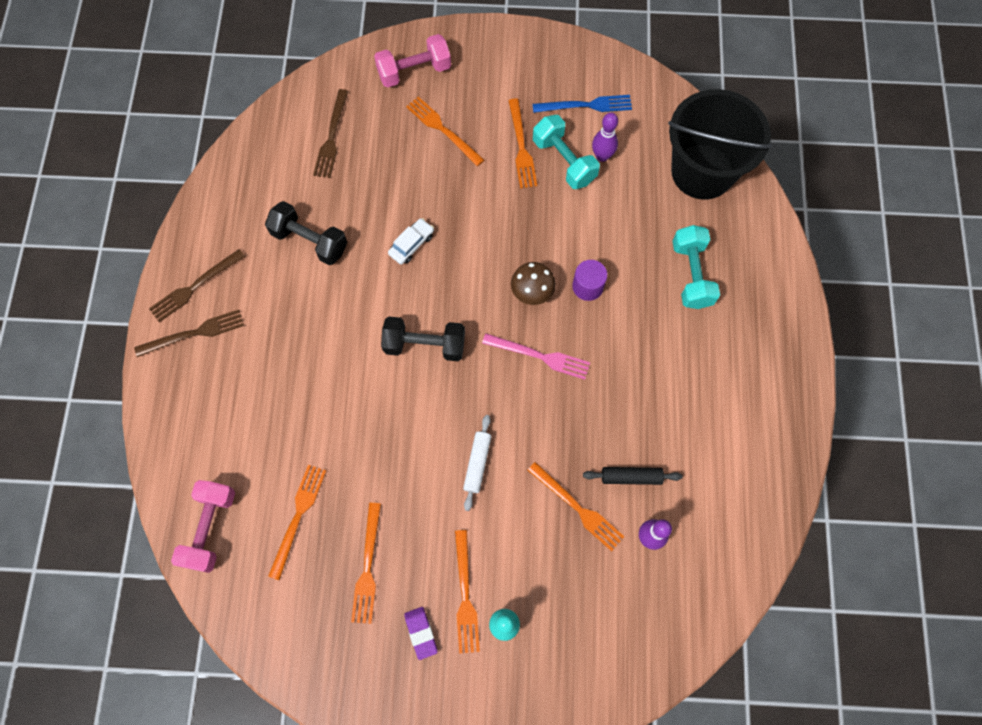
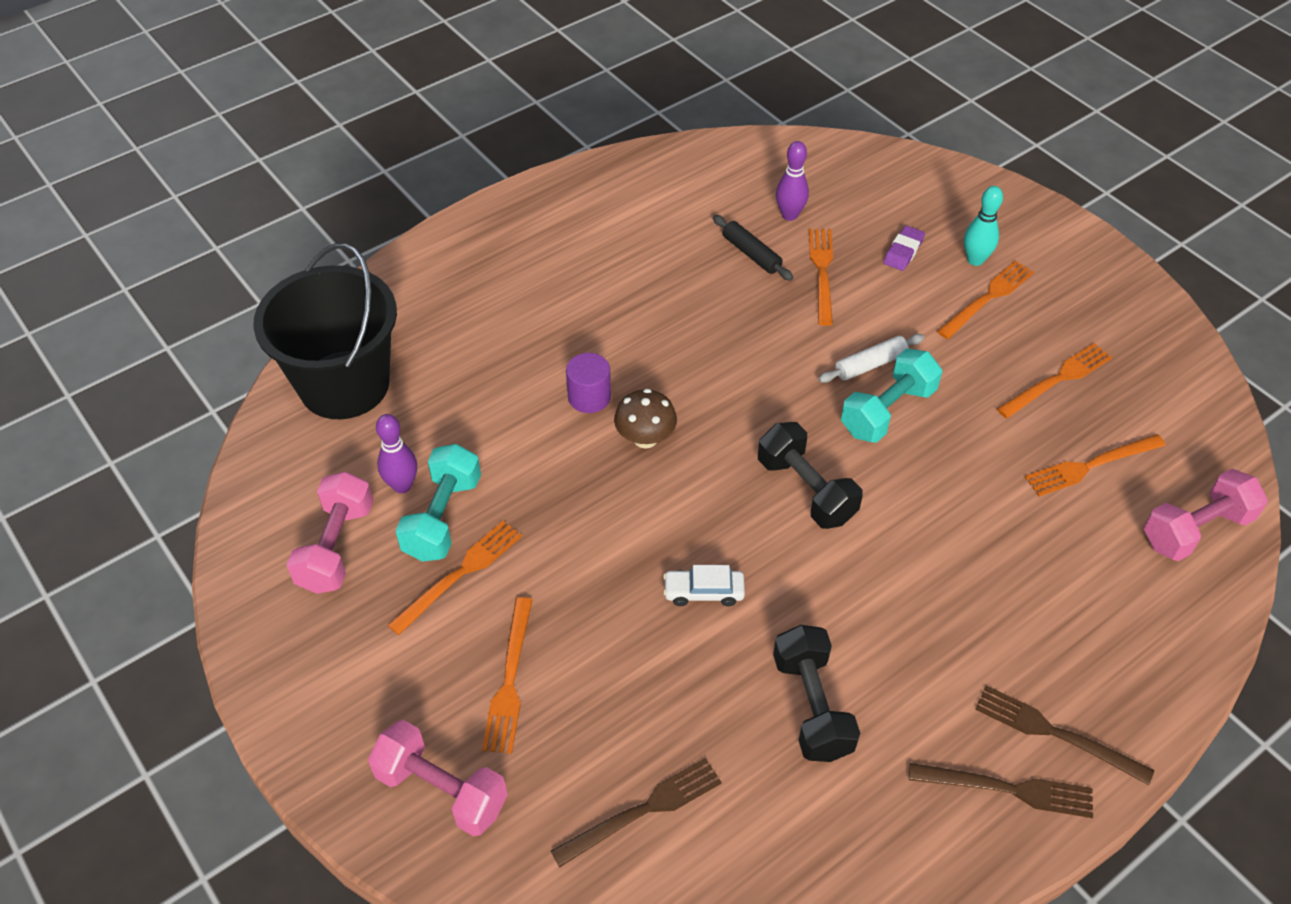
camera: 130 degrees left, 20 degrees down
(421, 633) = (1053, 307): purple eraser -> purple eraser (903, 251)
(540, 356) = (710, 387): pink fork -> none
(586, 105) = (336, 547): blue fork -> pink dumbbell
(691, 274) = (490, 325): turquoise dumbbell -> turquoise dumbbell (887, 411)

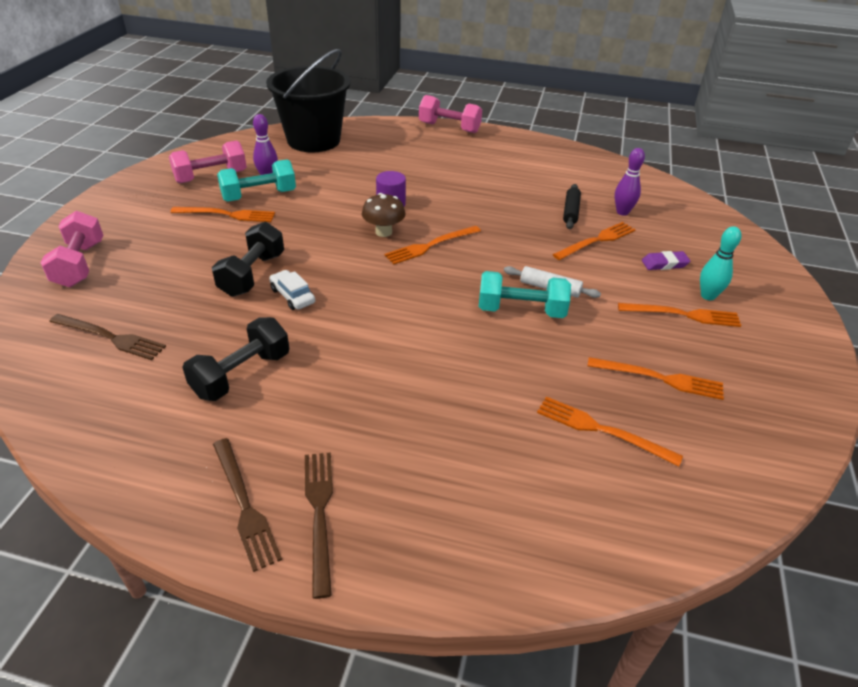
camera: 50 degrees right, 10 degrees down
(509, 680) = (169, 256): orange fork -> orange fork (430, 245)
(806, 490) = (414, 303): black dumbbell -> black dumbbell (252, 274)
(1196, 530) = (617, 525): pink dumbbell -> pink dumbbell (449, 128)

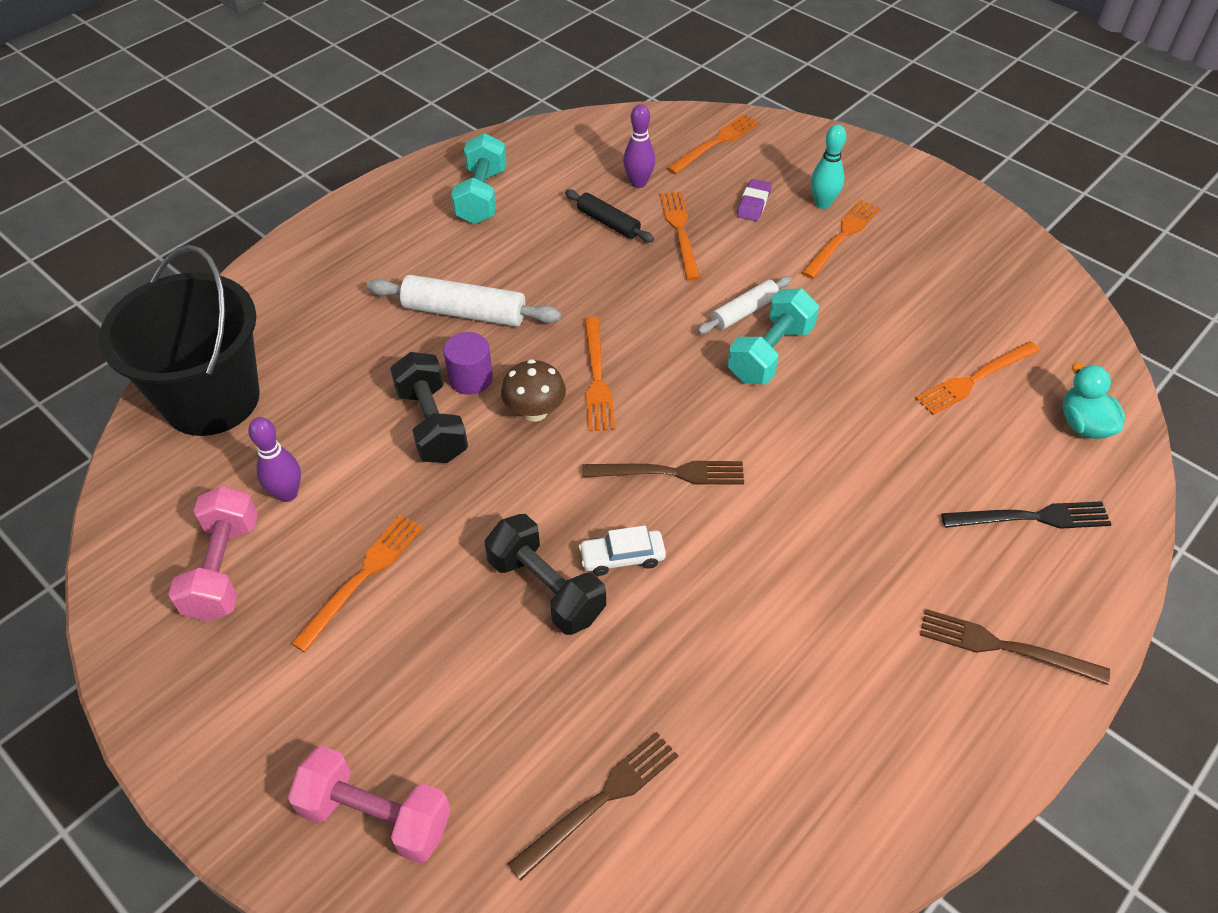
camera: 60 degrees left, 10 degrees up
(242, 374) = (756, 658): black dumbbell -> black dumbbell (432, 424)
(244, 505) = (971, 713): brown fork -> brown fork (669, 473)
(259, 196) = (335, 521): turquoise dumbbell -> turquoise dumbbell (481, 196)
(440, 187) = (464, 312): none -> white rolling pin
(449, 128) = (310, 236): pink dumbbell -> none
(471, 504) = (1031, 518): none -> black fork
(616, 521) = (1083, 424): none -> turquoise duck
(659, 378) = (924, 303): orange fork -> orange fork (715, 143)

